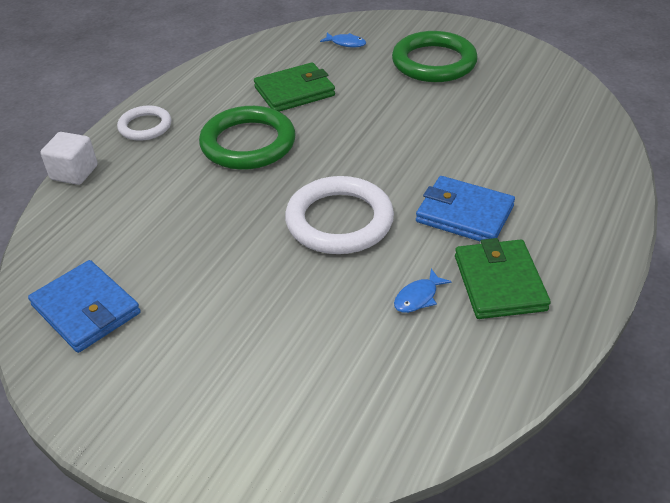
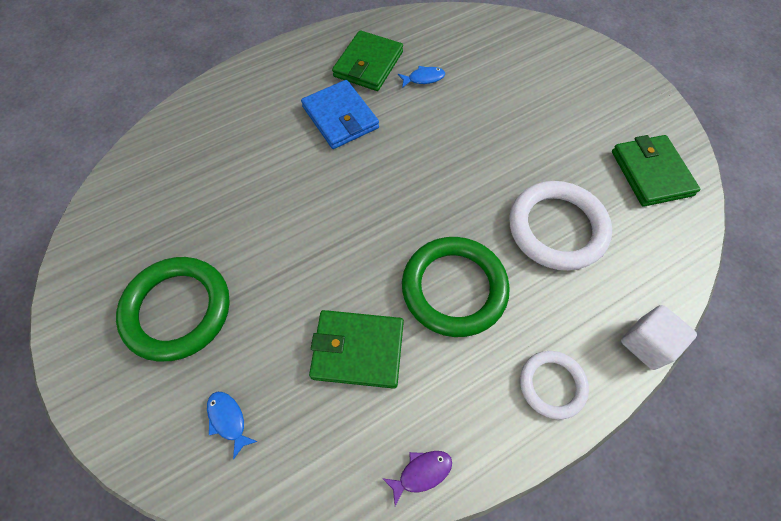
camera: 150 degrees left, 20 degrees up
(86, 309) = (651, 173): blue wallet -> green wallet
(214, 67) = (421, 472): none -> purple fish
(339, 221) = (431, 157): white ring -> white ring (557, 228)

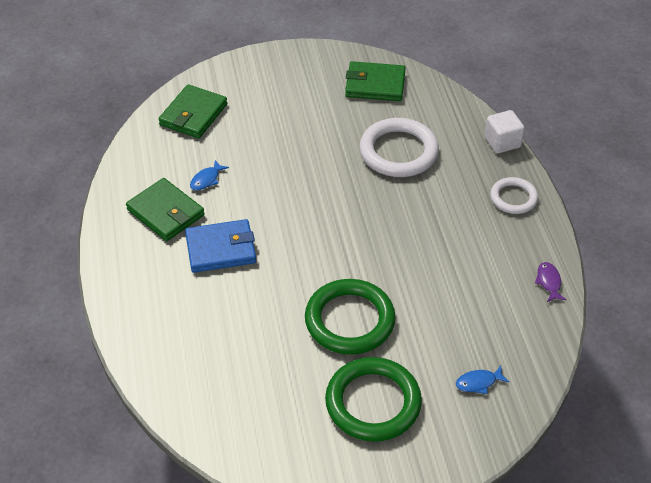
camera: 70 degrees left, 15 degrees down
(358, 350) = (451, 293): green wallet -> green wallet (193, 114)
(423, 78) = (206, 179): blue fish -> blue fish turned 150 degrees counterclockwise
(454, 288) = (424, 224): green ring -> green ring (349, 320)

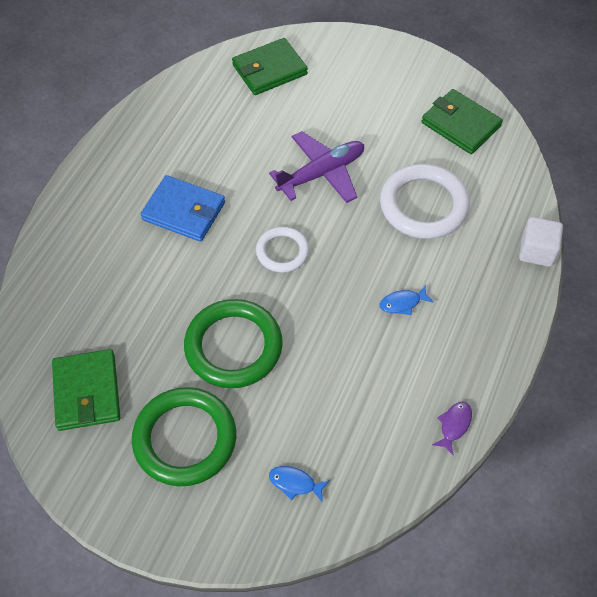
camera: 35 degrees right, 10 degrees up
(165, 212) = (168, 151): green wallet -> green wallet (87, 392)
(206, 179) = (228, 138): blue fish -> blue fish (402, 303)
(304, 168) = (322, 173): none -> purple plane
(513, 198) = (496, 316): white ring -> white ring (282, 252)

